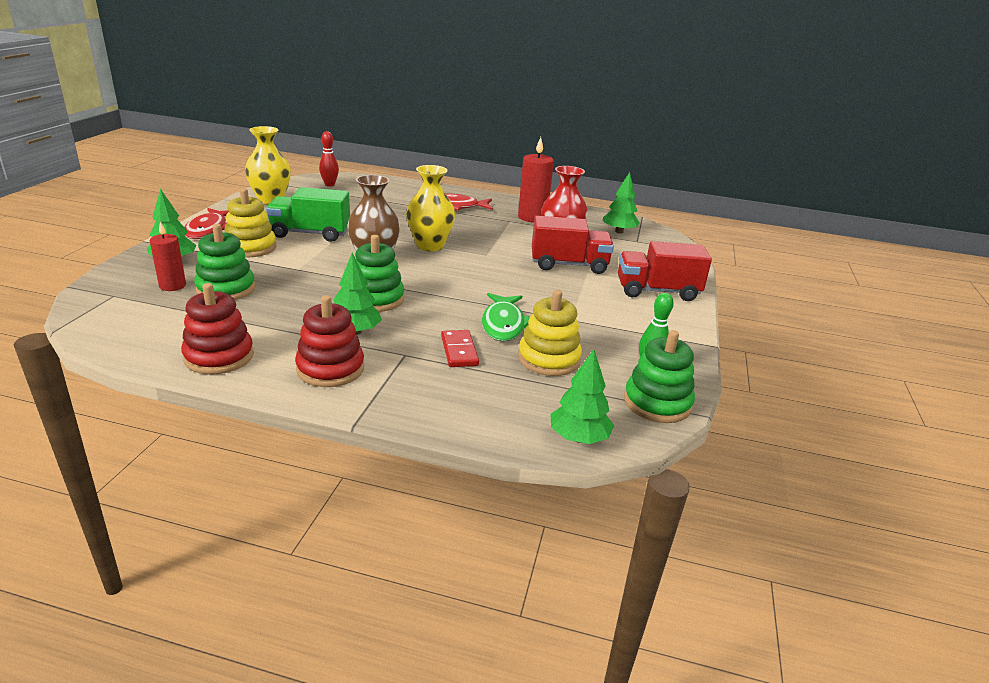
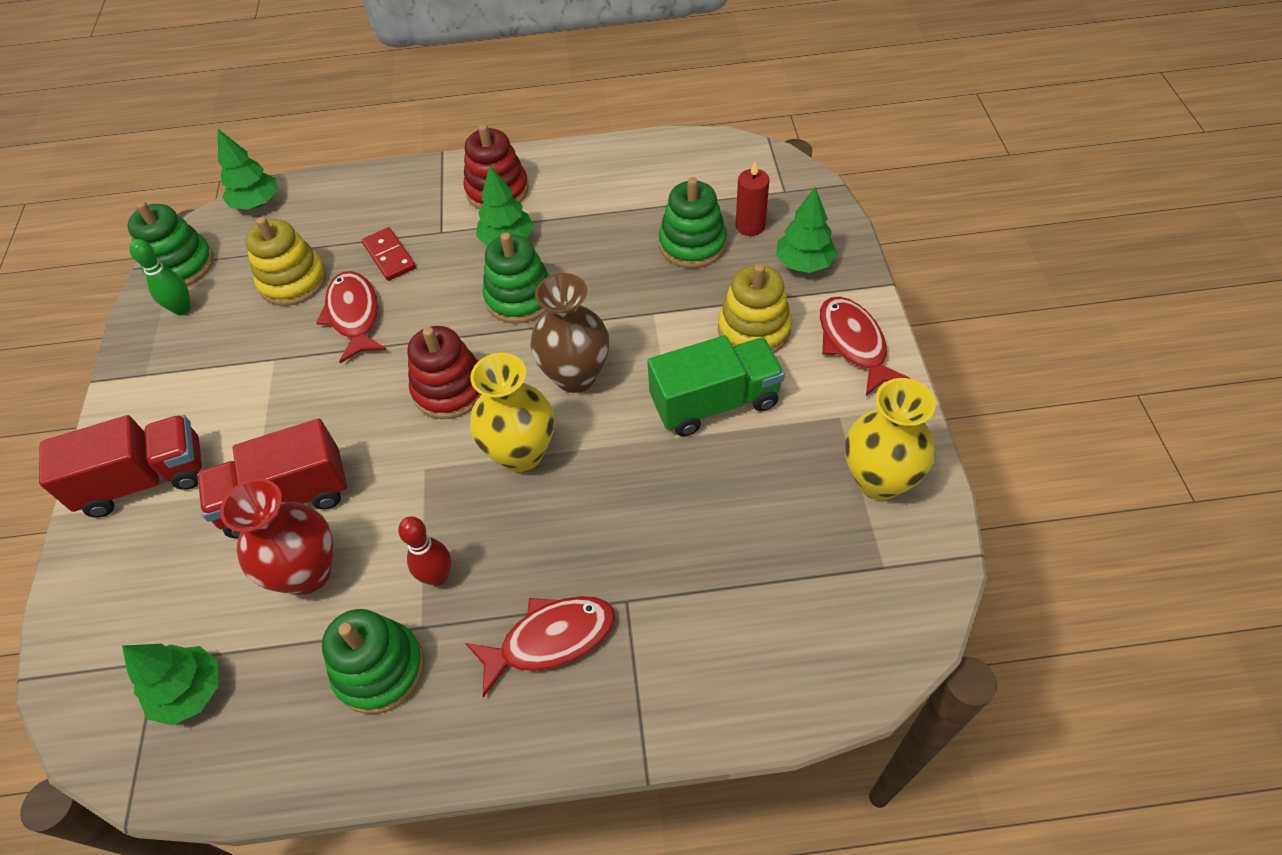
camera: 165 degrees right, 25 degrees up
(219, 356) = (602, 166): red stacking toy -> red stacking toy (450, 389)
(329, 185) = (854, 611): red bowling pin -> red bowling pin (438, 576)
(503, 324) = (354, 315): green fish -> red fish
(532, 217) = (380, 669): red candle -> green stacking toy

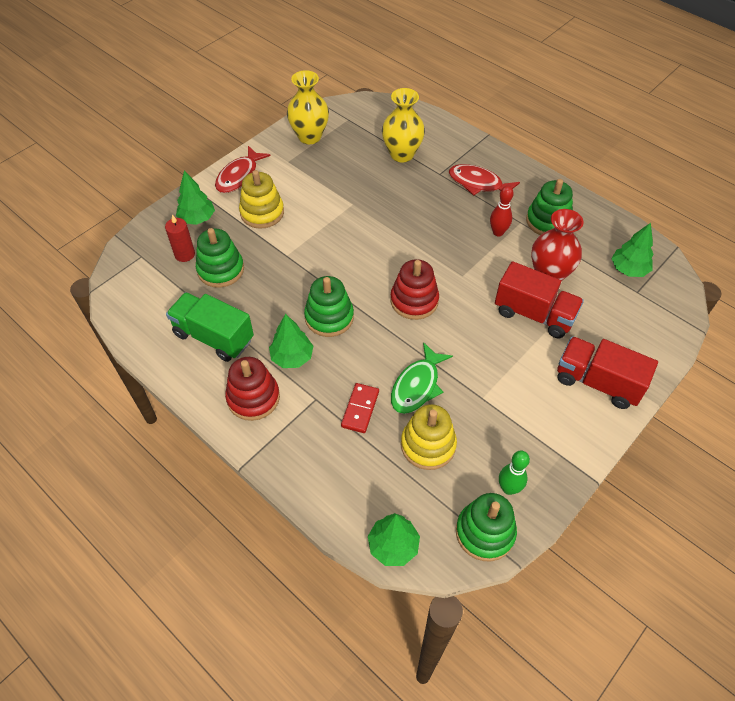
camera: 135 degrees left, 0 degrees up
(354, 315) = (417, 386): red fish -> green fish
(521, 453) = (416, 248): yellow vase -> yellow vase (402, 154)
(576, 376) = (355, 258): brown vase -> none
(715, 402) = (320, 202): green truck -> green truck (213, 337)

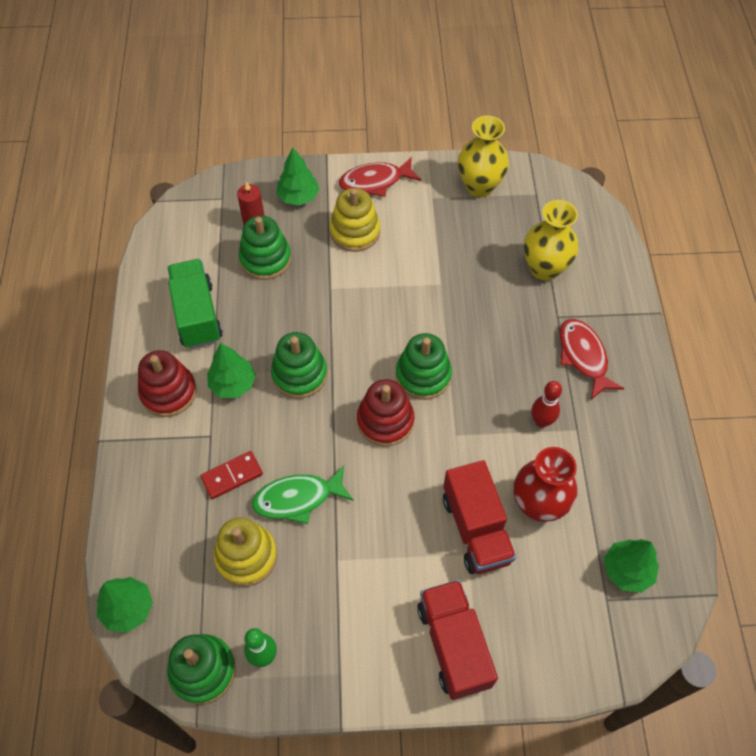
camera: 45 degrees right, 5 degrees up
(548, 221) = (606, 451): green stacking toy -> green stacking toy (423, 375)

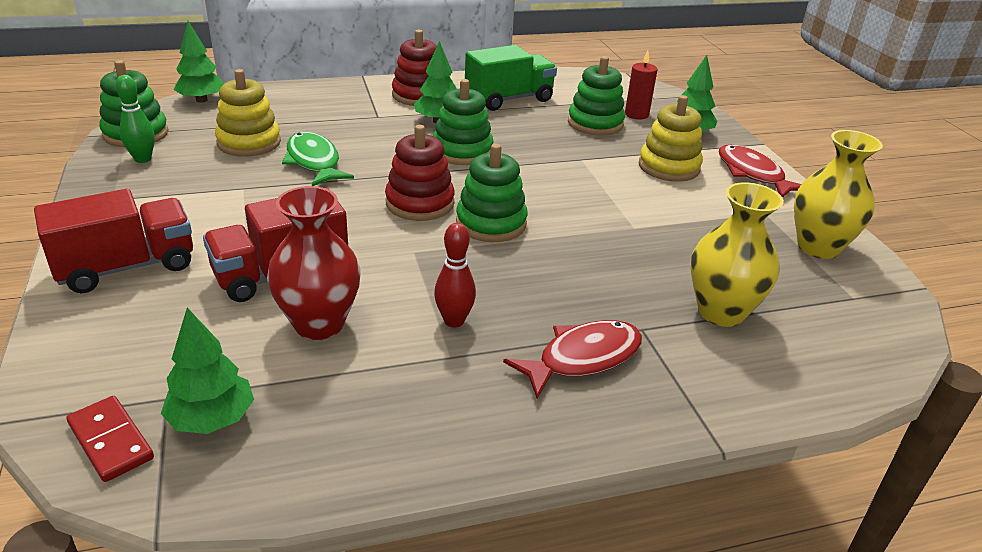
camera: 75 degrees right, 25 degrees down
(232, 476) = (335, 129): red domino -> red domino (110, 441)

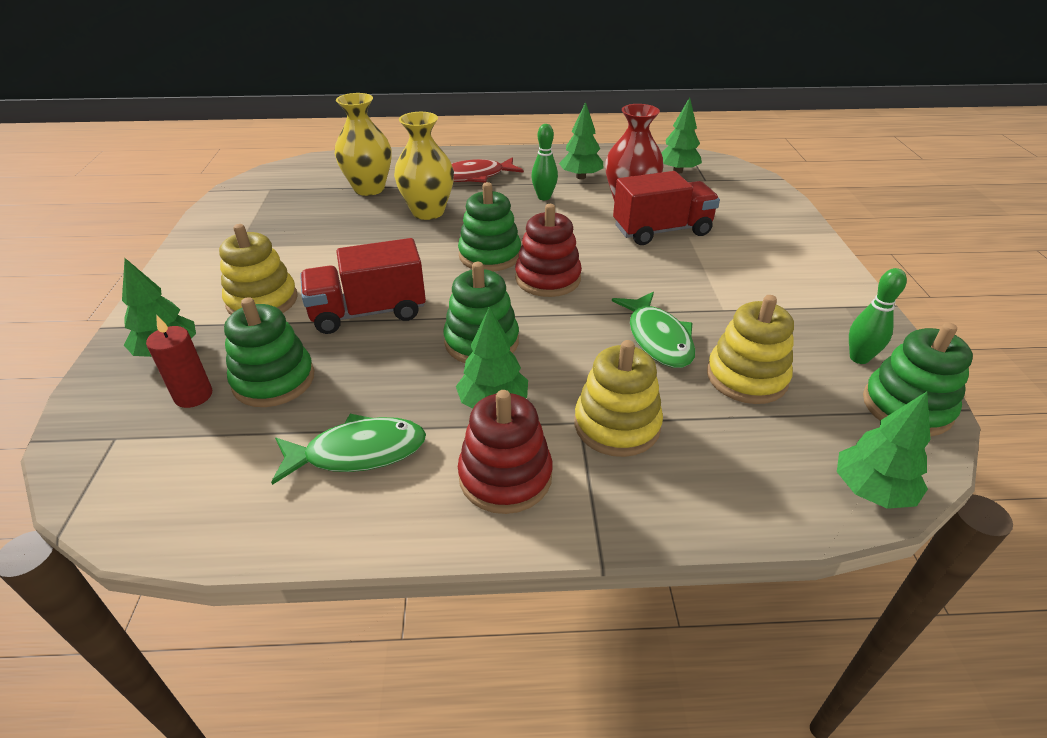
camera: 165 degrees left, 5 degrees up
(110, 441) = (722, 168): red domino -> none
(127, 267) = (779, 244): red truck -> red truck (368, 312)
(352, 116) = (617, 425): none -> yellow stacking toy
(401, 378) = (581, 177): none -> green tree
(454, 321) = (544, 197): red bowling pin -> green bowling pin
(509, 99) = (358, 452): green truck -> green fish
(752, 174) = (184, 285): red fish -> none
(818, 247) = (239, 218): yellow vase -> yellow vase (428, 212)

